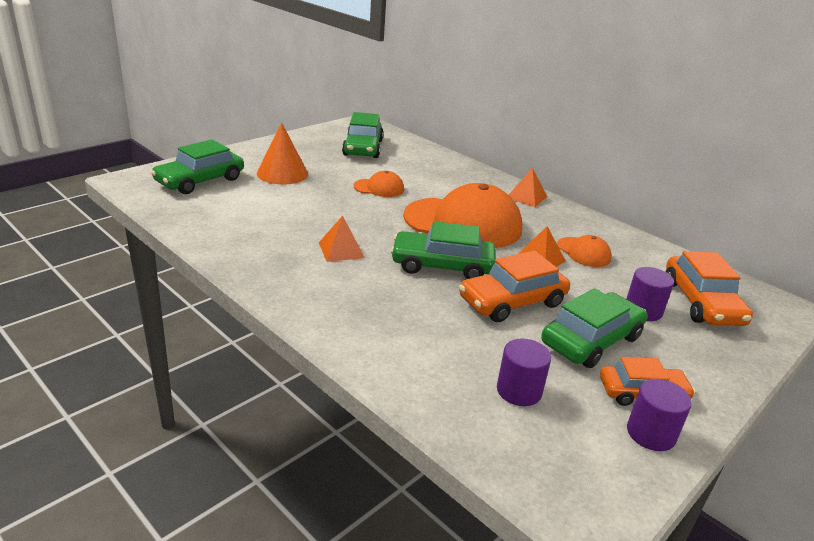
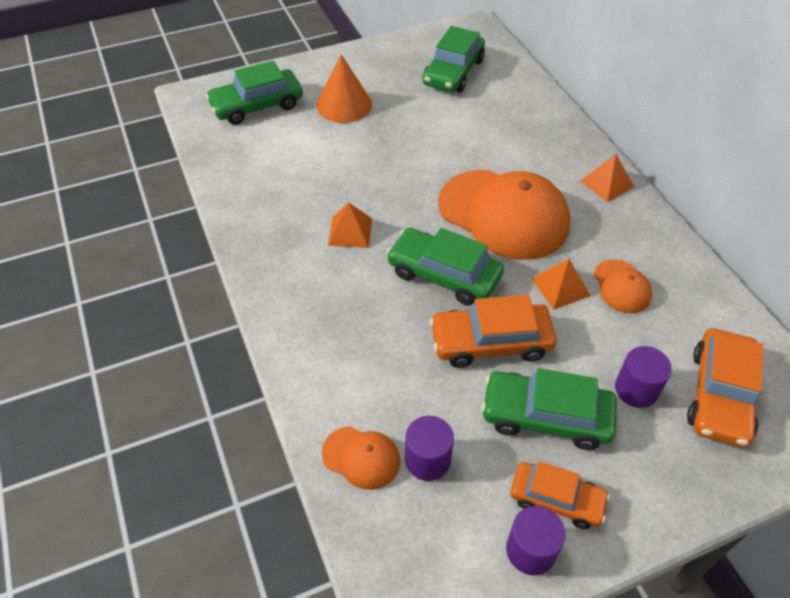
camera: 25 degrees right, 20 degrees up
(379, 188) = (437, 143): orange cap -> orange cap (361, 457)
(591, 340) = (546, 416): green car -> green car turned 150 degrees counterclockwise

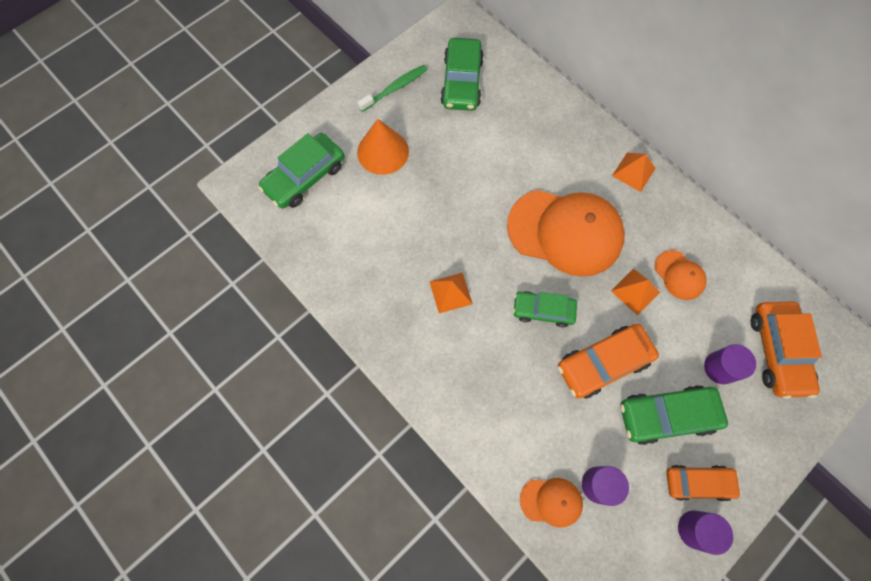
camera: 20 degrees left, 20 degrees up
(383, 62) = (395, 88): none -> green toothbrush
(444, 274) = (543, 310): green car -> green car, size x0.67

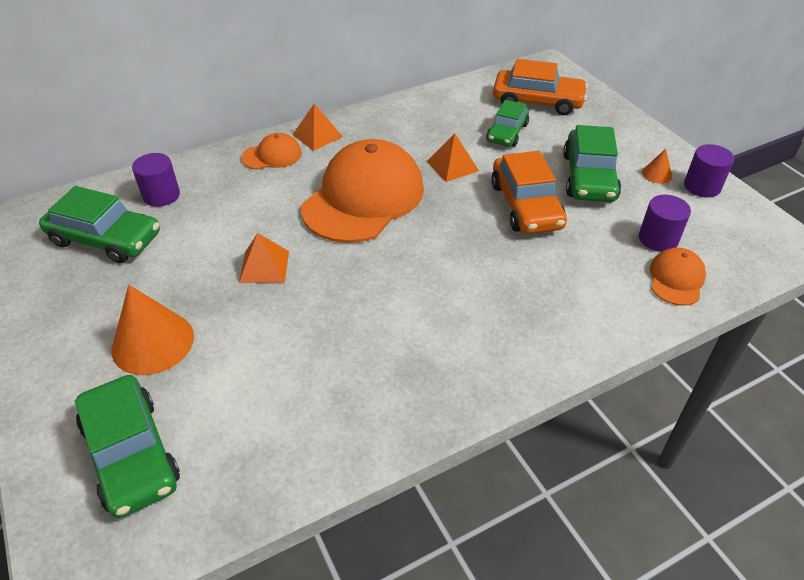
camera: 75 degrees left, 25 degrees down
(395, 88) = (59, 308): green toothbrush -> none
(450, 292) = (401, 312): orange pyramid -> orange pyramid (264, 266)
(543, 310) = (452, 236): green car -> green car (507, 132)
(679, 275) = (445, 135): orange cap -> orange cap (272, 155)
(698, 482) = (657, 174): orange car -> orange cone
(720, 368) = (546, 134): purple cylinder -> purple cylinder (161, 195)

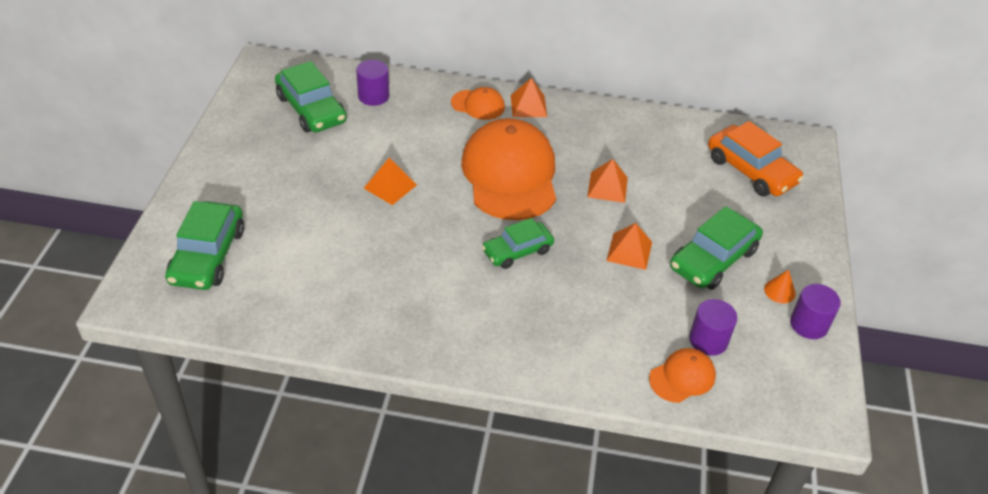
camera: 35 degrees right, 0 degrees up
(153, 342) = (277, 196): orange cone -> none
(363, 198) = (510, 175): orange cap -> orange cap turned 75 degrees counterclockwise
(507, 132) = (687, 184): green car -> green car (517, 251)
(525, 205) = (629, 251): orange car -> orange pyramid

